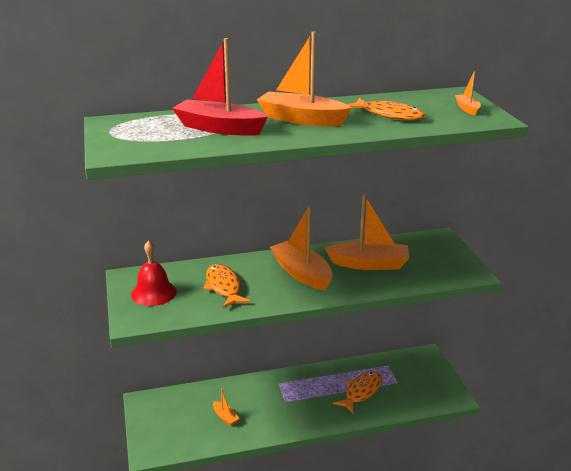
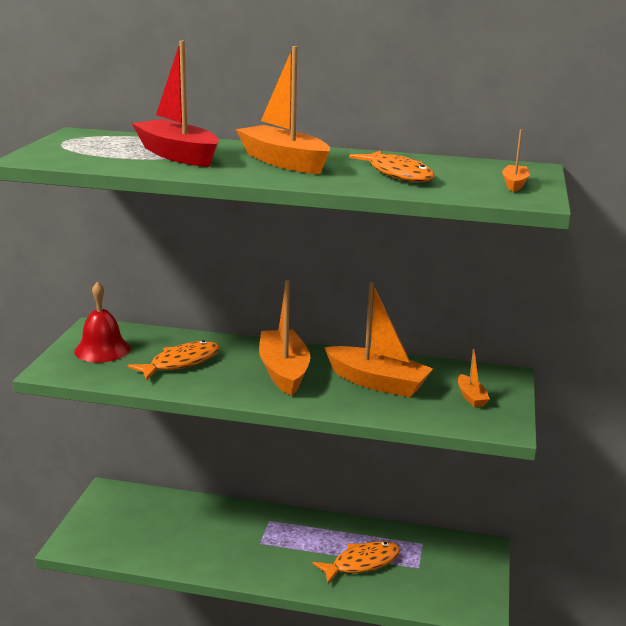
camera: 25 degrees right, 5 degrees down
(224, 287) = (181, 363): orange fish -> orange fish turned 45 degrees clockwise
(225, 417) = (178, 537): orange boat -> orange boat (471, 397)

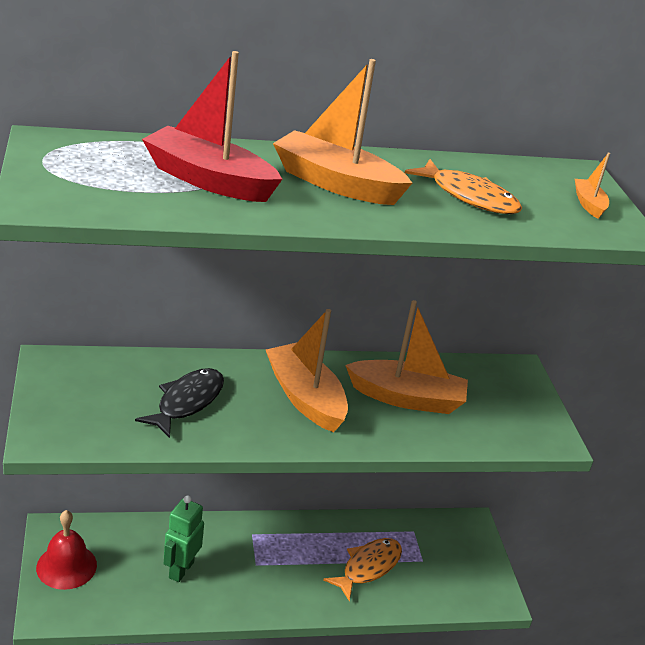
camera: 25 degrees left, 10 degrees up
(102, 349) = (82, 395): red bell -> red bell (66, 566)
(181, 363) = (187, 402): orange fish -> black fish
(193, 535) = (181, 570): none -> green robot
(471, 397) = (504, 404): orange boat -> none

